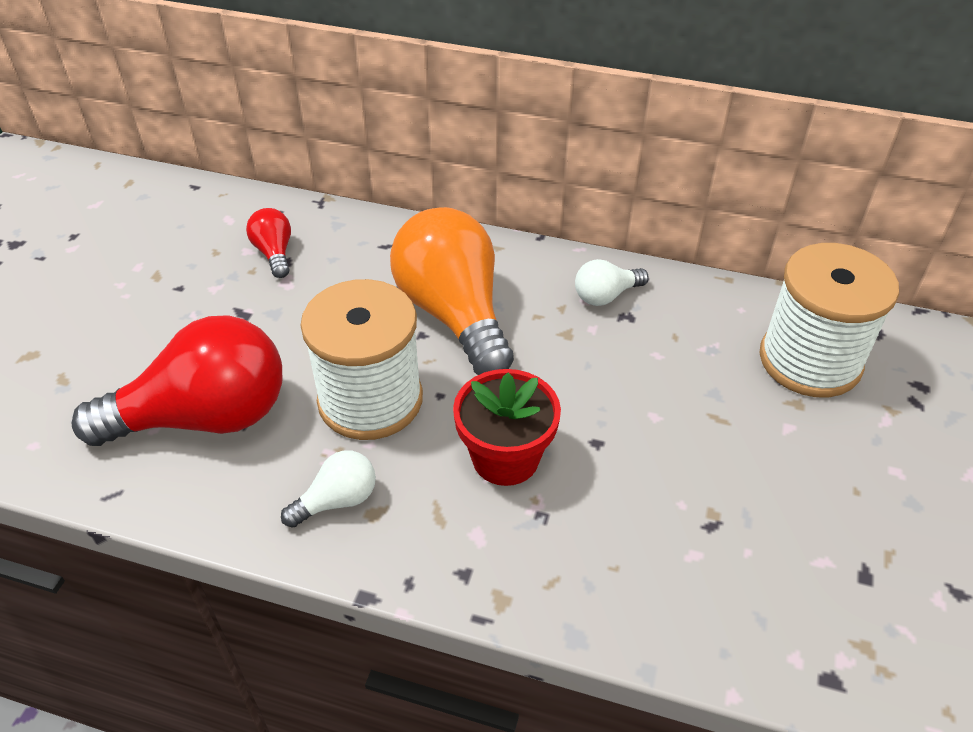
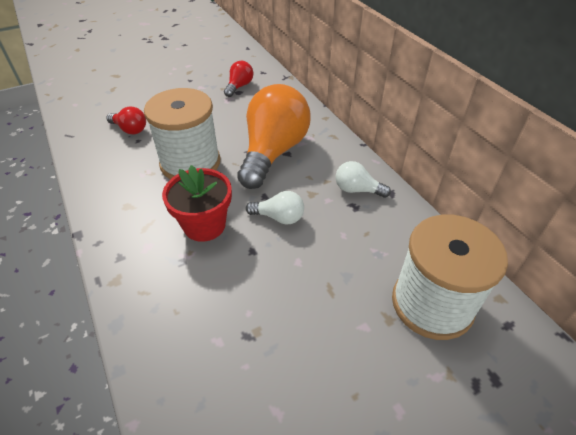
camera: 45 degrees right, 0 degrees up
(205, 417) = (130, 129): red light bulb -> red light bulb, size x0.45
(337, 501) = (123, 191): white light bulb -> white light bulb (279, 217)

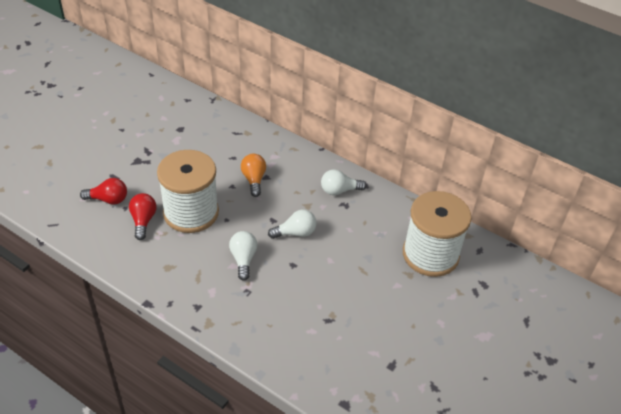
camera: 30 degrees left, 0 degrees up
(204, 225) = (243, 259): red flower pot -> white light bulb
(239, 86) = (176, 122): red light bulb -> red light bulb (143, 221)
(273, 152) = (254, 180): orange light bulb -> orange light bulb, size x0.45

